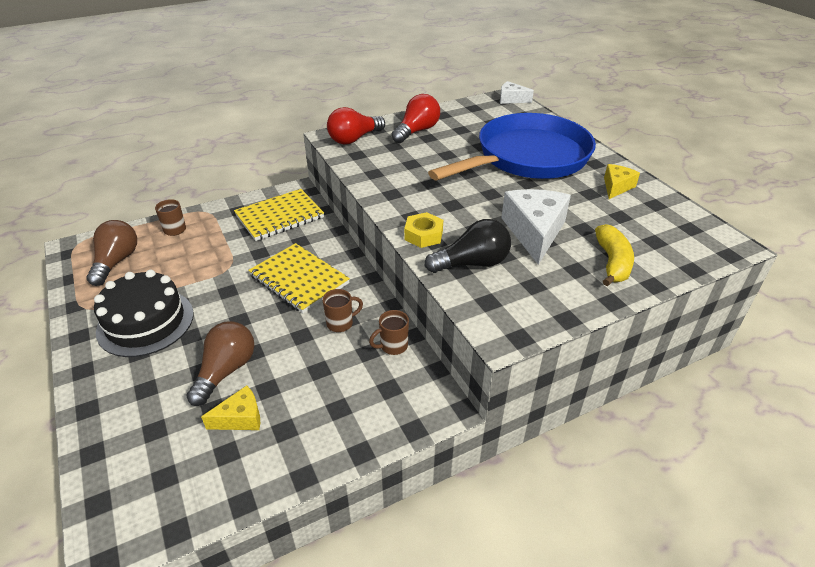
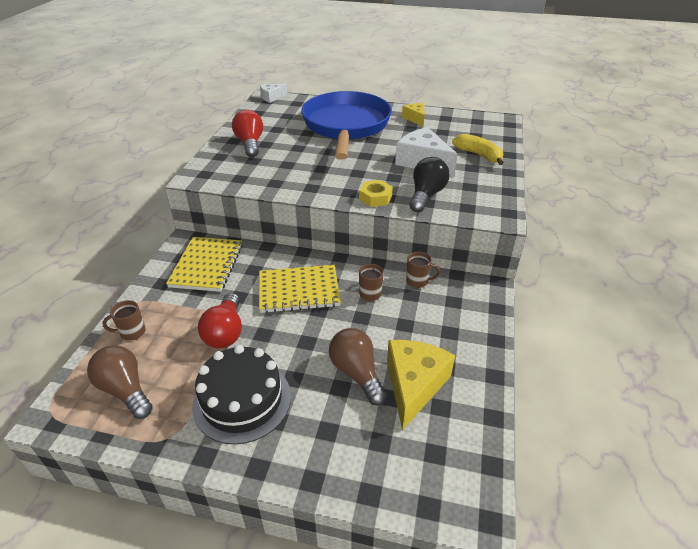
camera: 50 degrees left, 0 degrees up
(240, 418) = (414, 385): yellow cheese -> yellow cheese, size x1.80
(354, 139) = (216, 170): red light bulb -> red light bulb (225, 332)
(393, 346) = (418, 281): brown mug -> brown mug turned 90 degrees counterclockwise

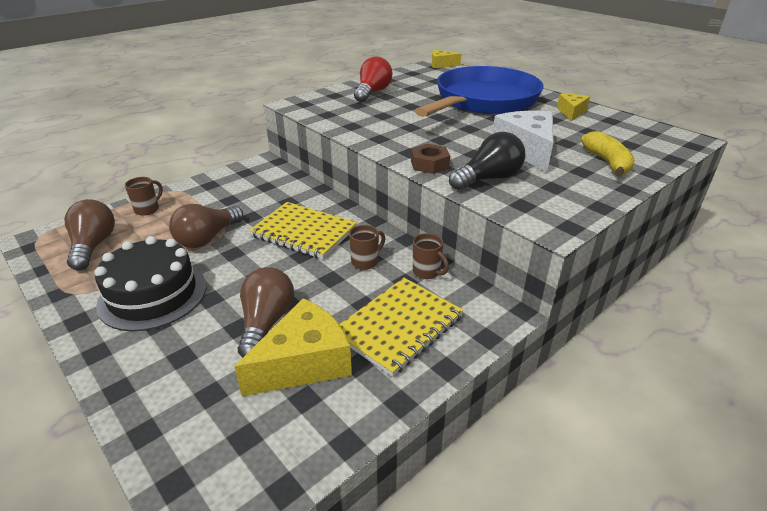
camera: 35 degrees right, 5 degrees down
(132, 332) = (148, 209): brown mug -> brown mug turned 105 degrees clockwise
(207, 265) = (257, 185): yellow notebook -> yellow notebook (399, 327)
(225, 332) = (207, 238): red light bulb -> brown light bulb
(271, 97) = (441, 65): white cheese -> yellow cheese
(375, 198) = (429, 164): yellow nut -> brown nut

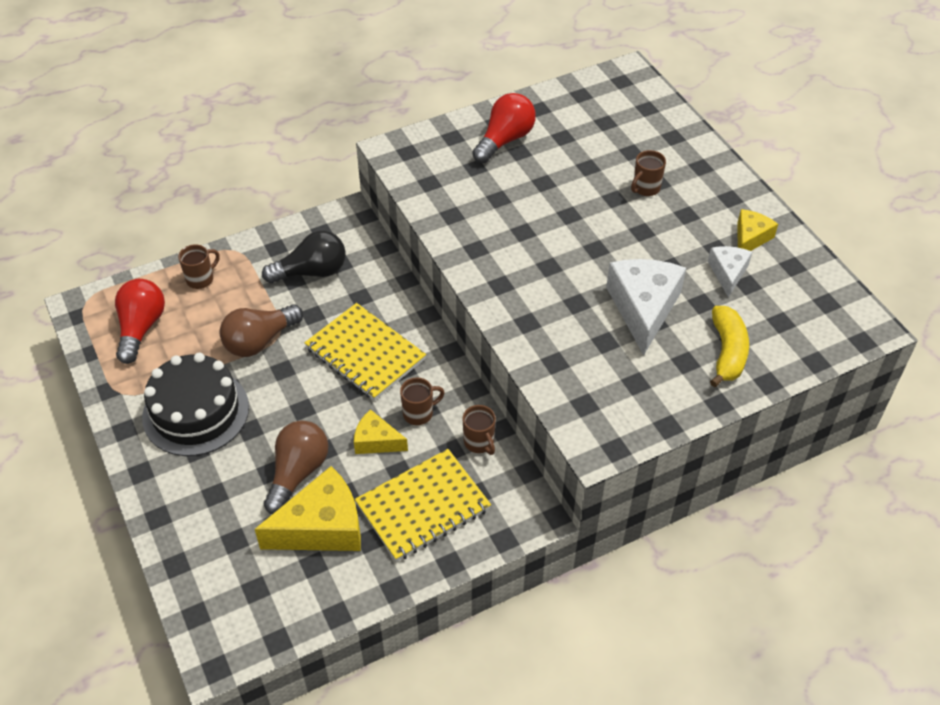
camera: 15 degrees right, 15 degrees up
(93, 246) = (141, 328): brown light bulb -> red light bulb
(429, 164) = (514, 313): brown nut -> none
(441, 65) = (633, 78): yellow cheese -> yellow cheese (376, 441)
(483, 101) = (645, 188): blue pan -> brown mug
(488, 179) = (569, 353): black light bulb -> black light bulb (312, 272)
(571, 128) = (728, 273): none -> white cheese

